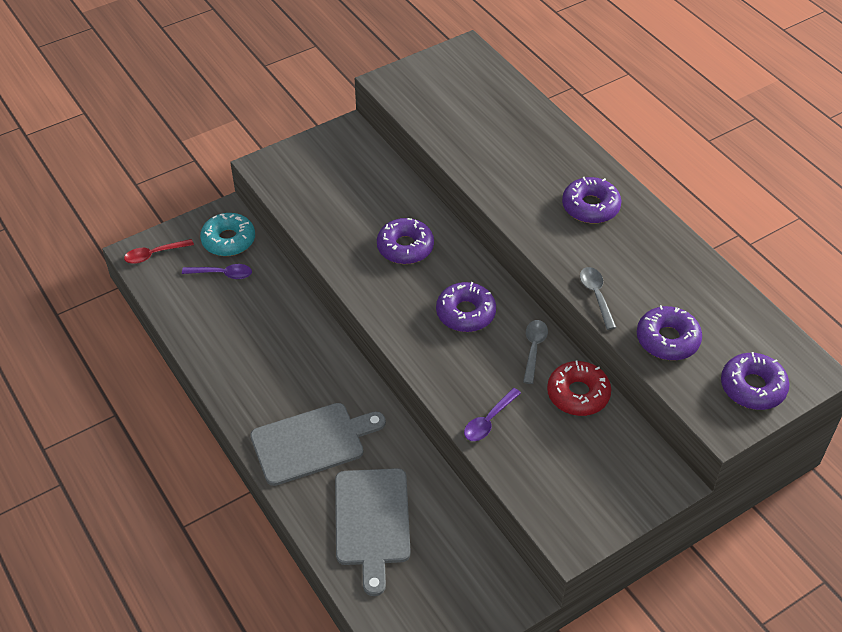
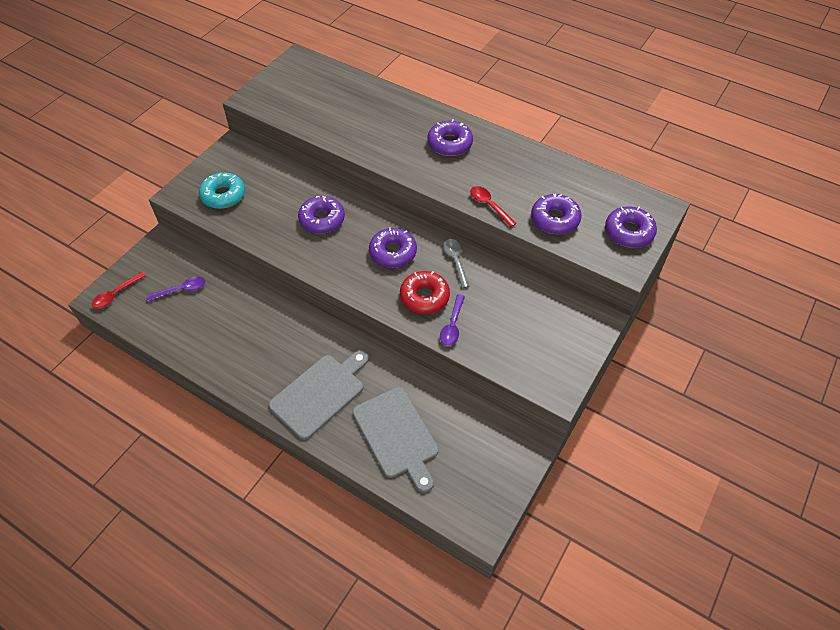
camera: 25 degrees left, 5 degrees up
(228, 240) = (173, 262): turquoise donut -> turquoise donut (223, 195)
(578, 394) = (504, 282): red donut -> red donut (424, 297)
(596, 295) = (489, 205): grey spoon -> red spoon

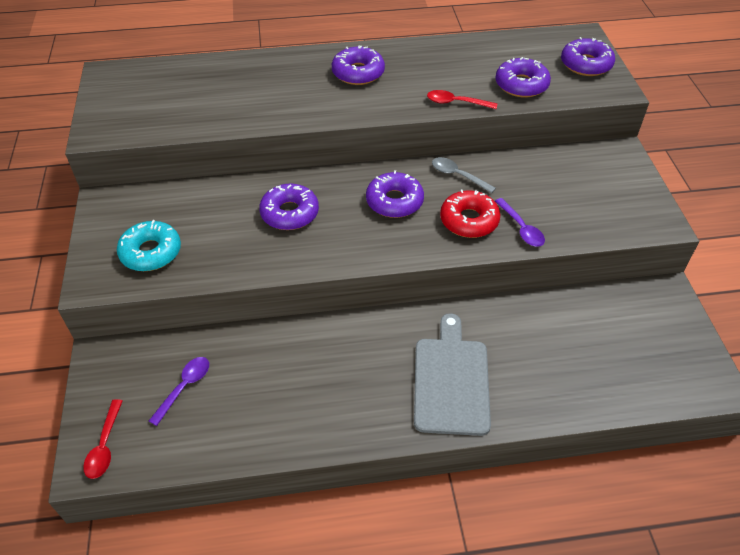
camera: 40 degrees left, 5 degrees down
(397, 435) = (561, 365): grey cutting board -> none

